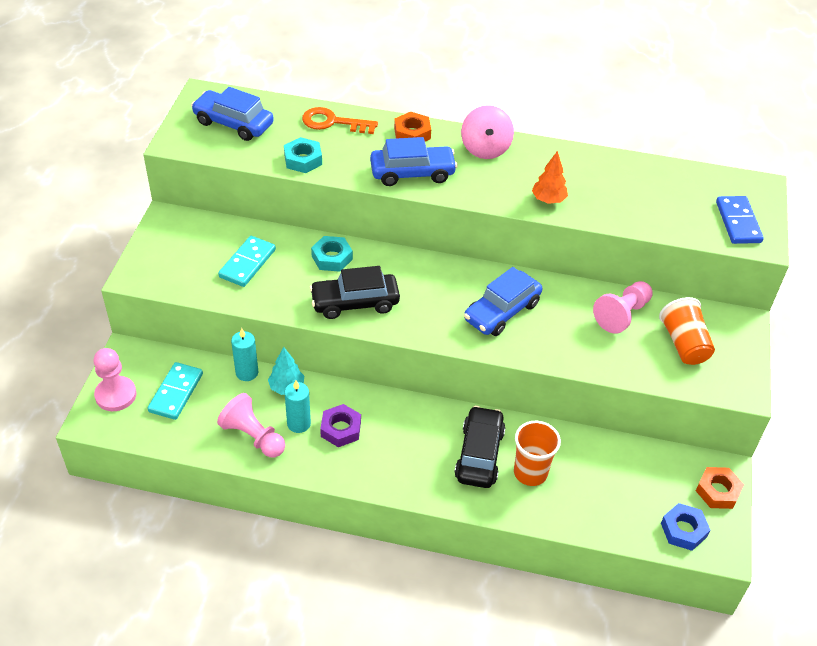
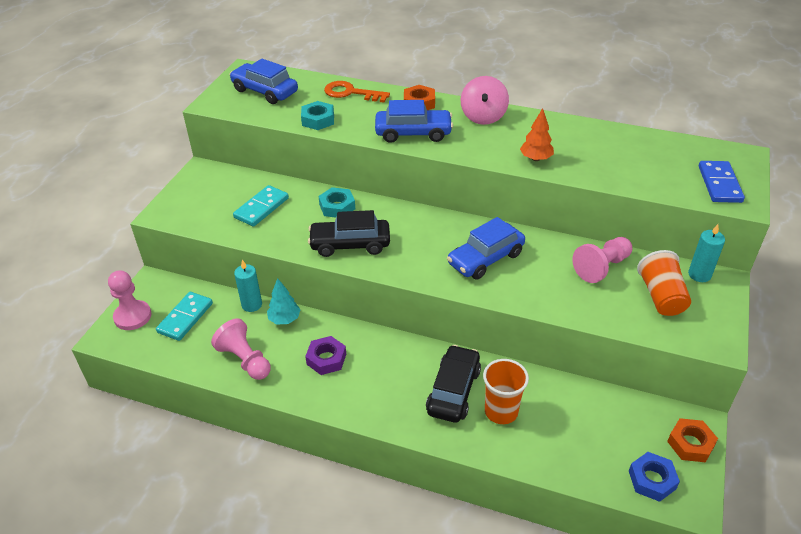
camera: 10 degrees right, 5 degrees down
(299, 424) = (289, 351): turquoise candle -> turquoise candle (699, 275)

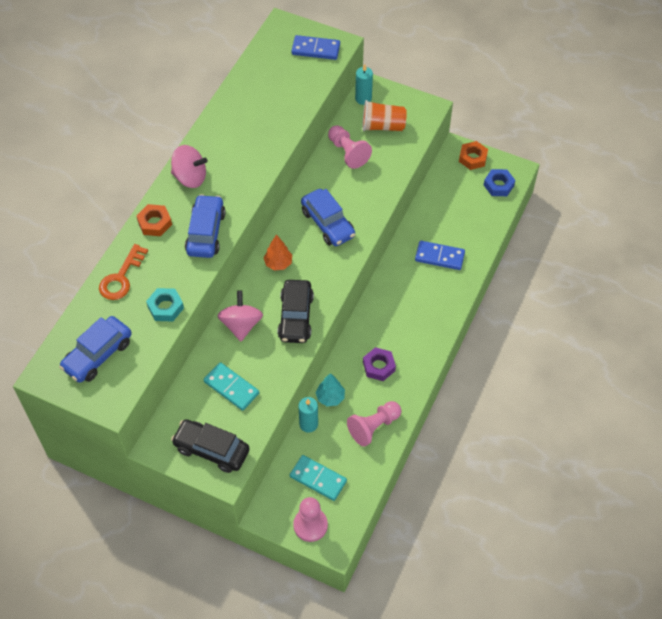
camera: 85 degrees left, 15 degrees up
(337, 207) = (241, 325): turquoise nut -> pink spinning top
(453, 391) = (418, 283): black car -> black car (211, 450)
(501, 411) = (439, 256): orange cup -> blue domino
(535, 159) = (262, 152): orange tree -> orange tree (278, 263)

